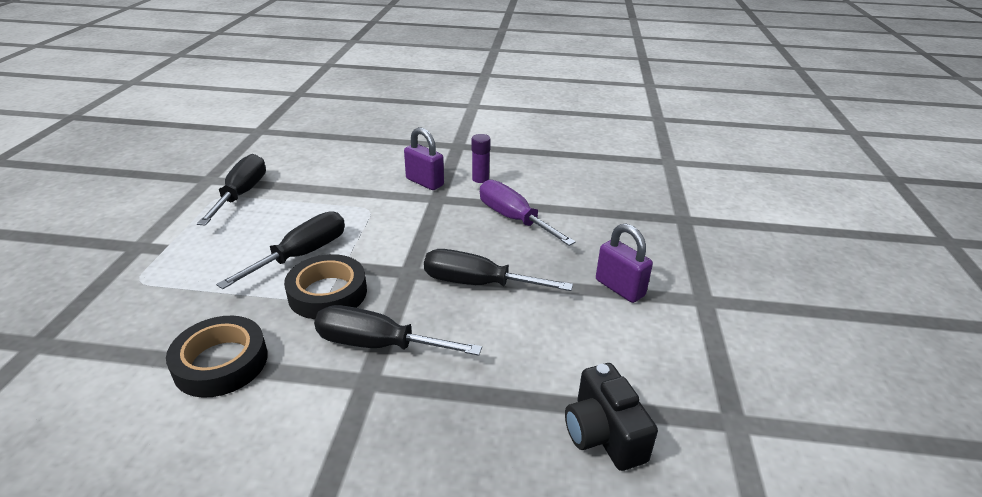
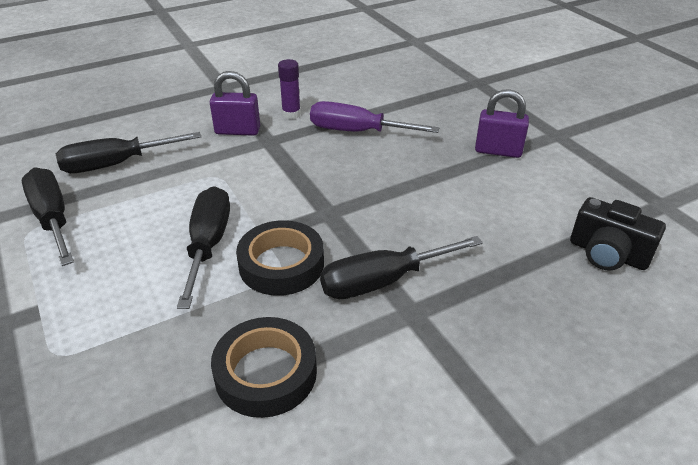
camera: 35 degrees left, 5 degrees up
(478, 283) = (396, 195): black screwdriver -> black screwdriver (116, 164)

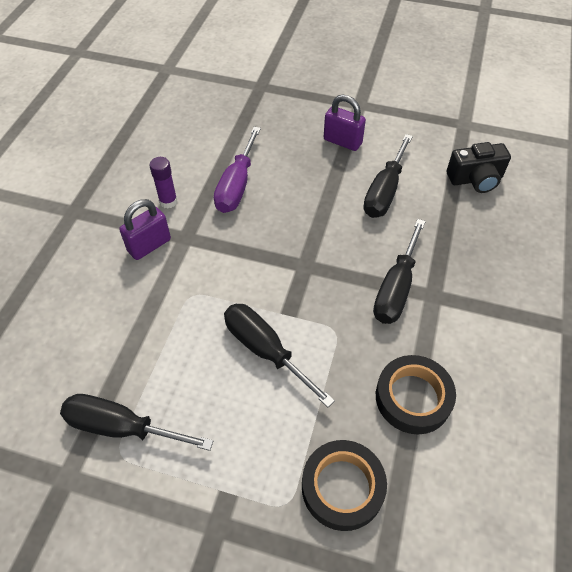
camera: 45 degrees left, 15 degrees up
(116, 164) = (97, 346): black screwdriver -> black screwdriver (384, 191)
(281, 264) = (328, 325): black tape -> black tape (342, 487)
(357, 131) = (237, 185): purple screwdriver -> purple screwdriver turned 45 degrees counterclockwise
(498, 151) = (342, 141): purple padlock -> purple padlock turned 60 degrees clockwise

